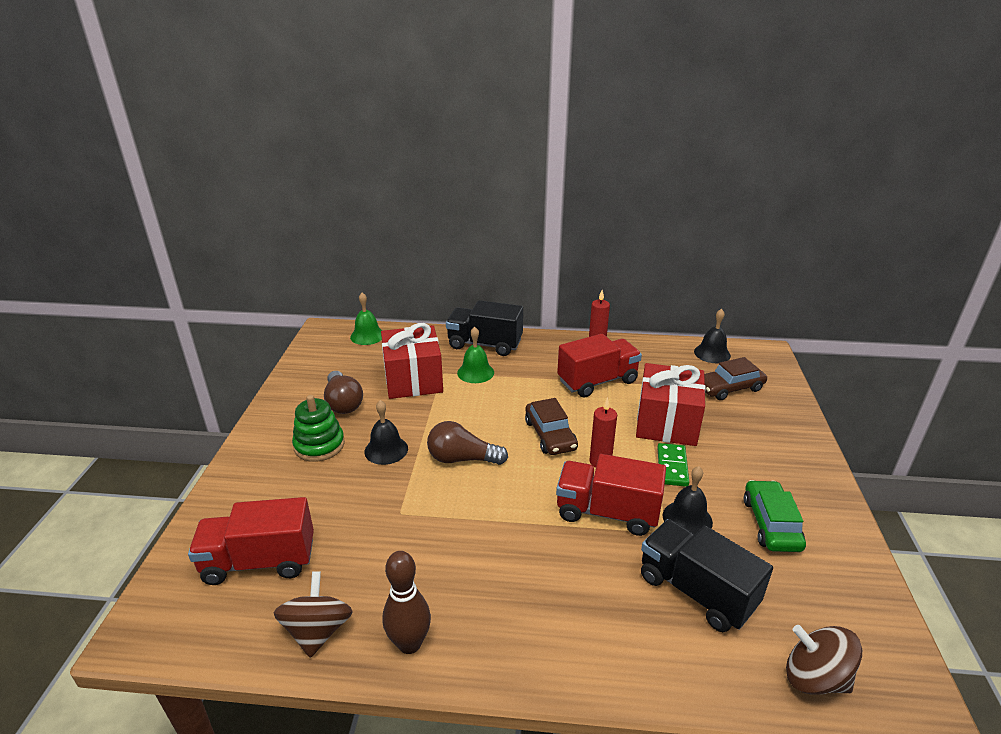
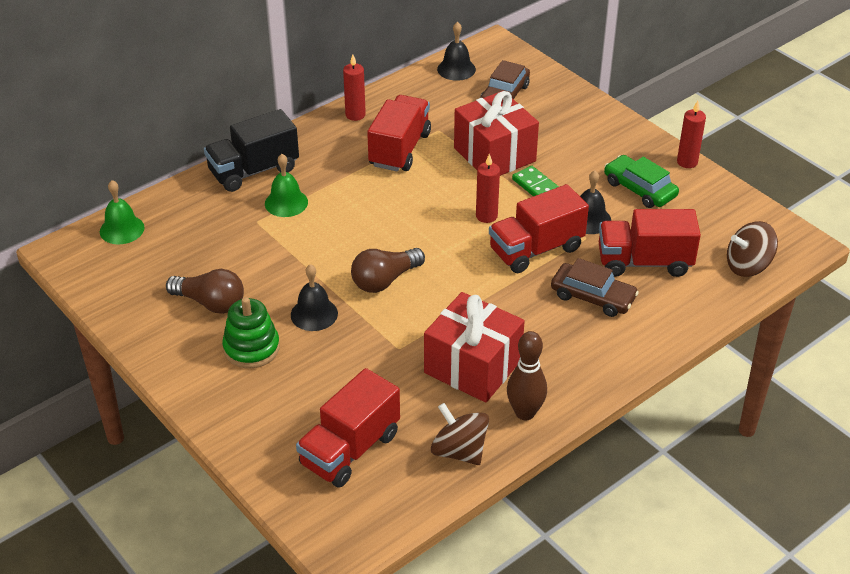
camera: 45 degrees left, 10 degrees up
(413, 380) = (240, 243): red gift -> red gift (473, 366)
(550, 435) = (424, 218): brown car -> brown car (593, 297)
(696, 591) = (644, 262): black truck -> red truck
(853, 530) = (687, 162): none -> red candle

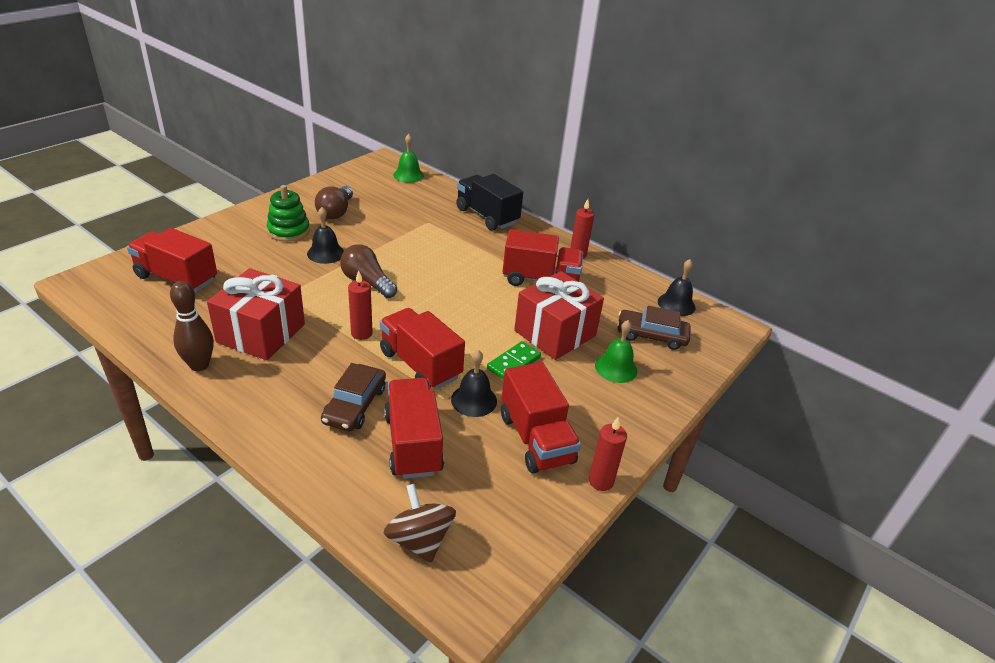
camera: 75 degrees right, 5 degrees down
(286, 203) = (453, 232): green bell -> green bell (616, 368)
(459, 451) = (162, 330): brown spinning top -> none
(486, 216) = (462, 332): red candle -> red candle (361, 333)
(639, 189) = (536, 439): green car -> red truck

